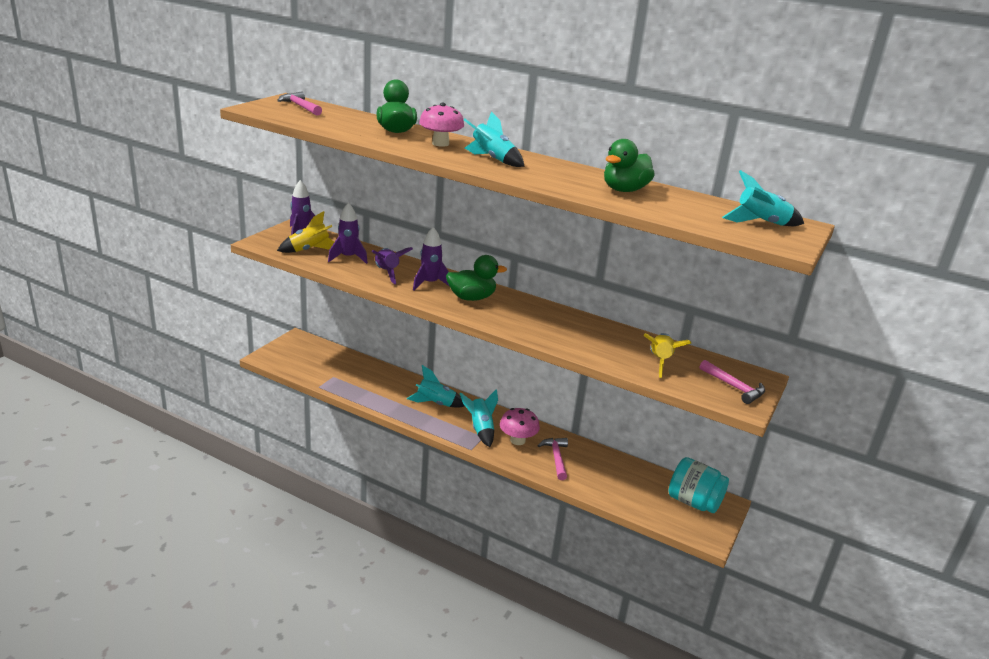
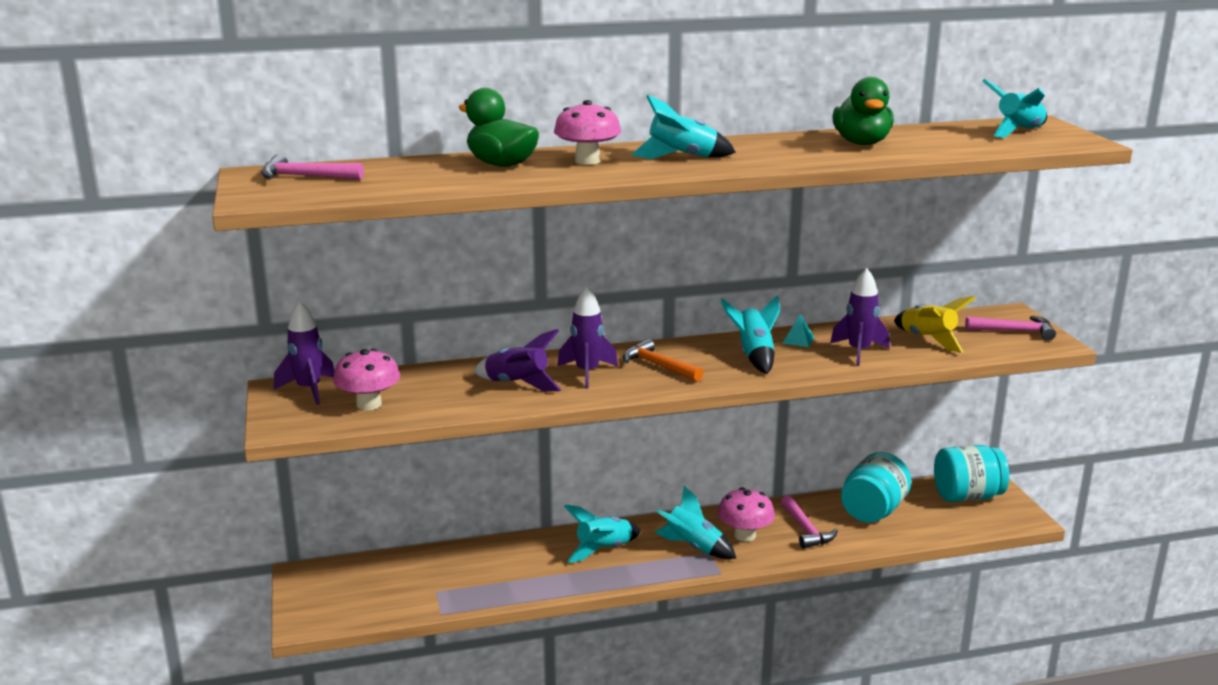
camera: 40 degrees left, 5 degrees down
(309, 250) = (369, 404): yellow rocket -> pink mushroom
(348, 258) = (435, 390): purple rocket -> purple rocket (859, 352)
(471, 298) = (658, 366): green duck -> orange hammer
(533, 318) = (754, 355): none -> turquoise rocket
(556, 458) = (805, 530): pink hammer -> pink hammer turned 150 degrees counterclockwise
(578, 323) = (798, 340): none -> turquoise pyramid
(615, 473) = (873, 511): none -> turquoise jar

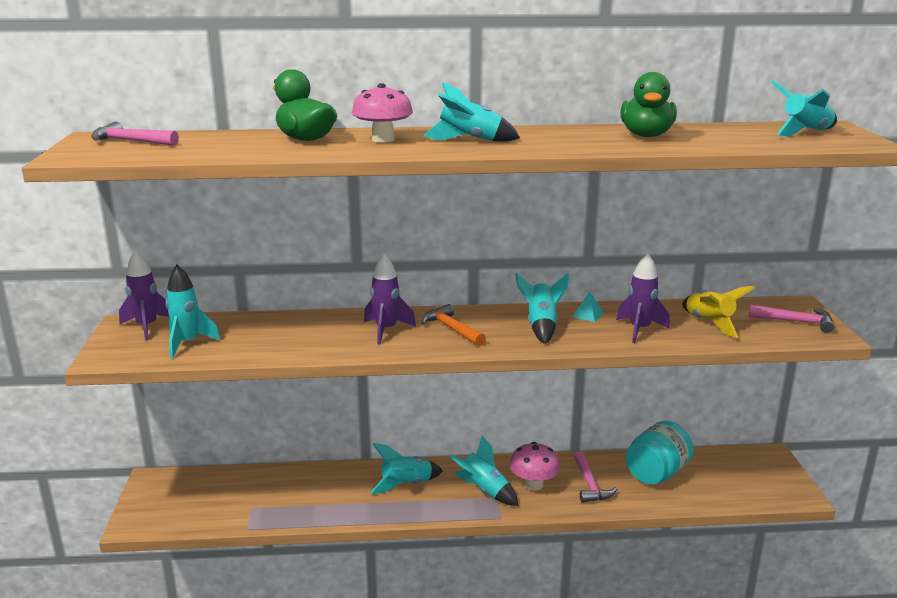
camera: 10 degrees right, 0 degrees up
(369, 404) = (187, 343): pink mushroom -> turquoise rocket
(518, 384) = (321, 336): purple rocket -> none
(967, 496) = (748, 468): turquoise jar -> none

